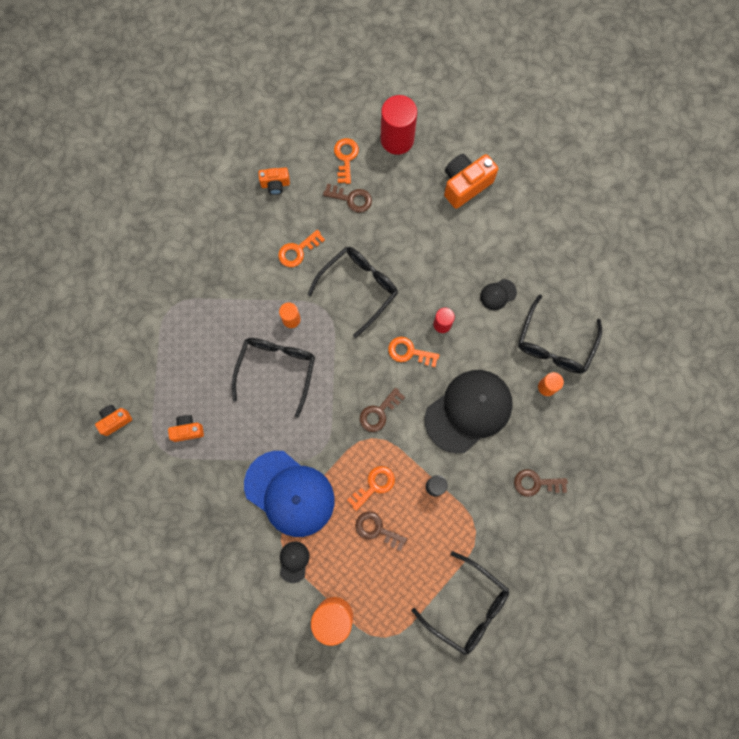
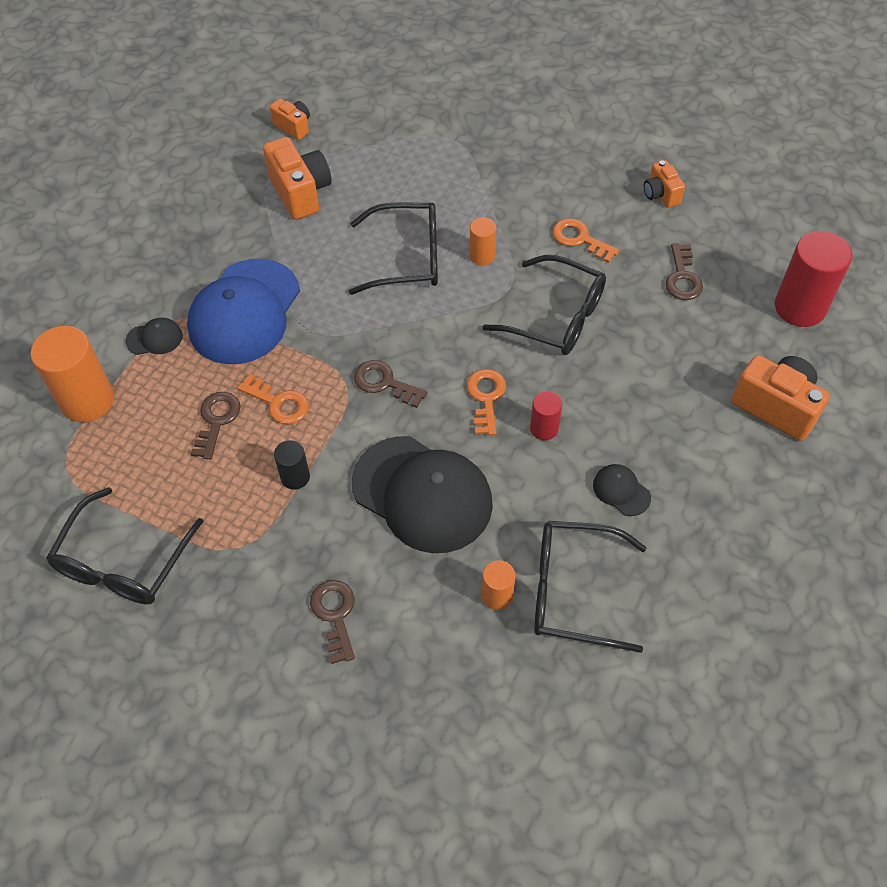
camera: 75 degrees right, 20 degrees down
(187, 430) = (300, 192): orange camera -> orange camera, size x1.75
(346, 158) = (739, 257): orange key -> none

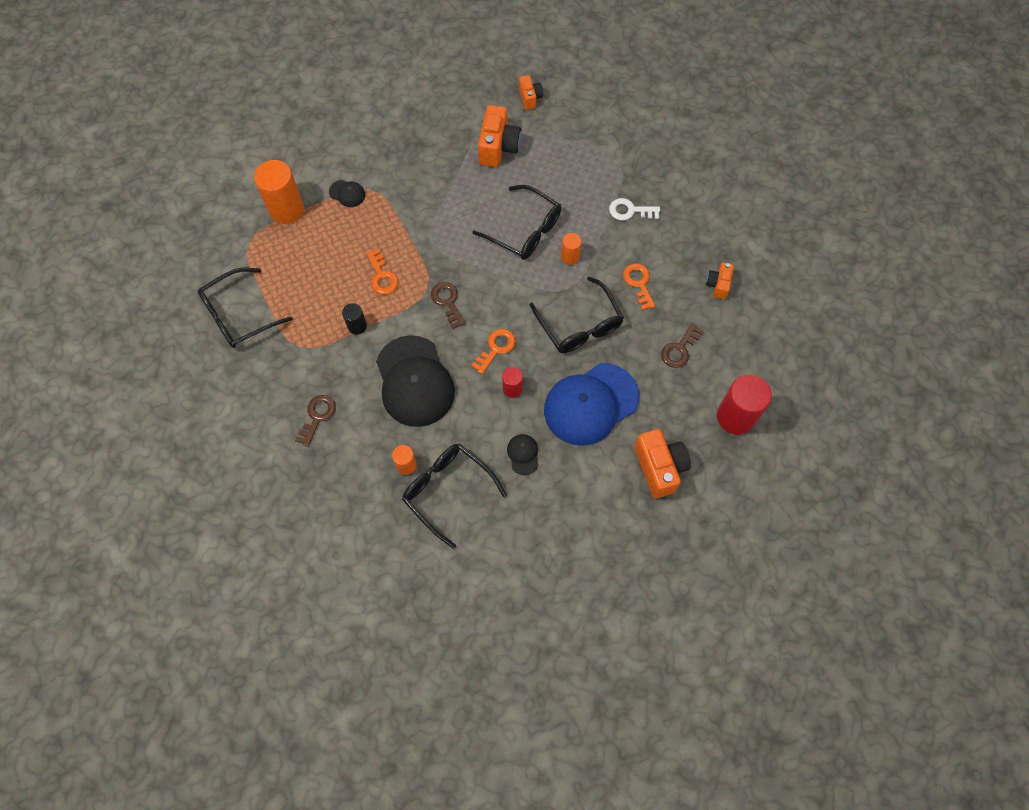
camera: 35 degrees right, 10 degrees up
(216, 420) = (342, 265): brown key -> none
(244, 312) = (407, 207): blue cap -> blue cap (590, 404)
(504, 176) = (630, 211): none -> white key

